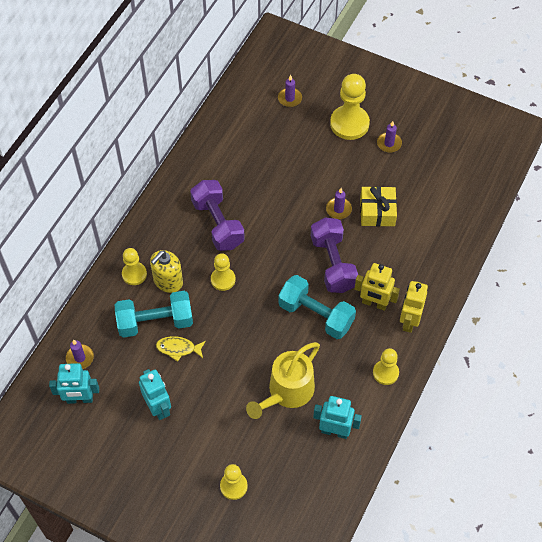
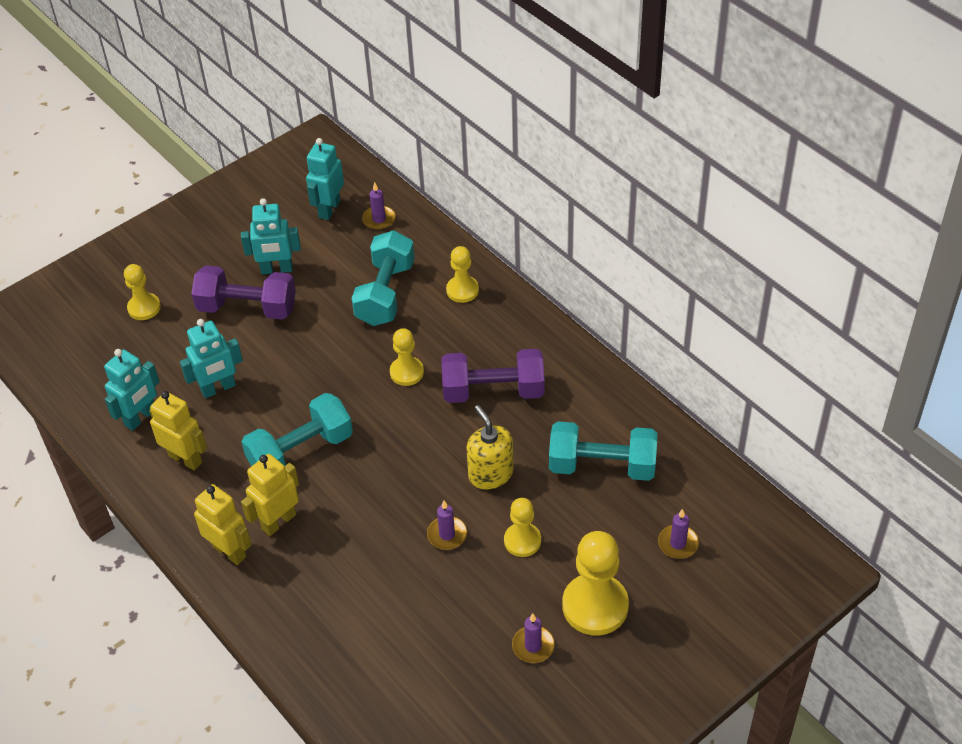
camera: 115 degrees right, 10 degrees down
(168, 281) = (435, 319): yellow soap dispenser -> yellow soap dispenser (490, 474)
(178, 348) = (338, 305): yellow fish -> none
(251, 148) = (602, 466): none -> turquoise dumbbell
(287, 392) = (218, 388): yellow watering can -> turquoise robot
(333, 264) = (364, 496): purple dumbbell -> purple dumbbell (247, 308)
(354, 383) = (185, 459): none -> yellow robot
(377, 211) = (418, 581): yellow gift -> none
(385, 373) = (177, 496): yellow pawn -> yellow pawn (522, 541)

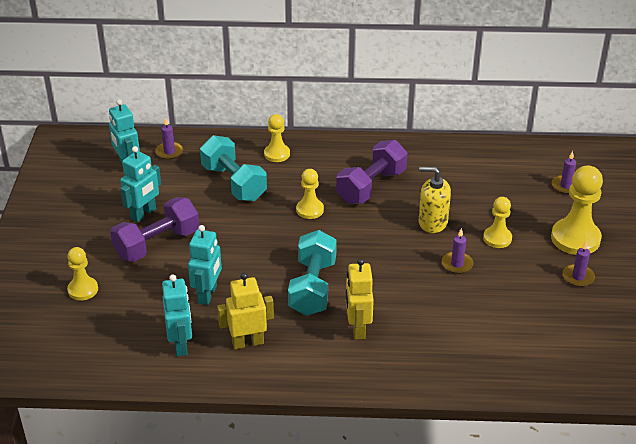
camera: 50 degrees left, 10 degrees down
(229, 551) = (354, 364): yellow robot -> none
(602, 466) = (479, 180): turquoise dumbbell -> none

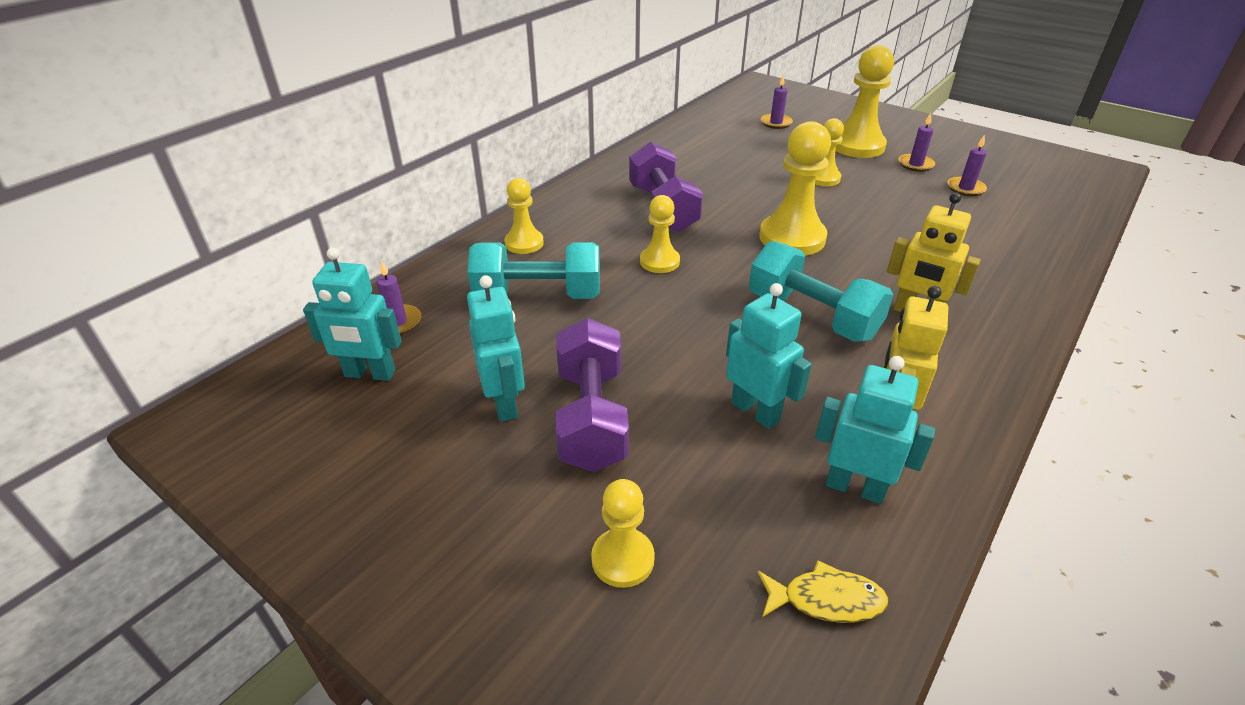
camera: 55 degrees left, 0 degrees up
(106, 355) = (826, 600): none -> yellow fish
(394, 251) = (792, 238): none -> yellow pawn
(432, 222) = (763, 199): yellow soap dispenser -> none
(457, 264) = (846, 212): purple candle -> purple candle (965, 188)

